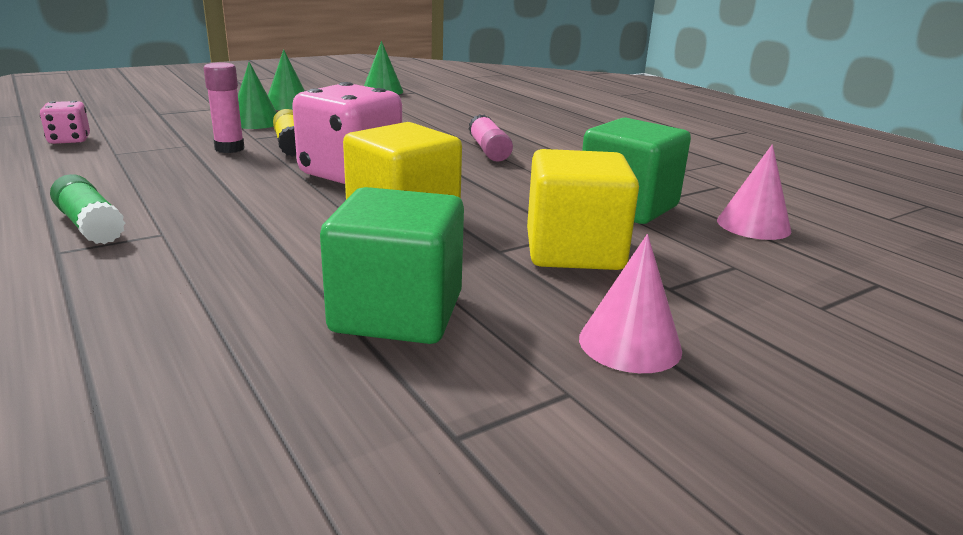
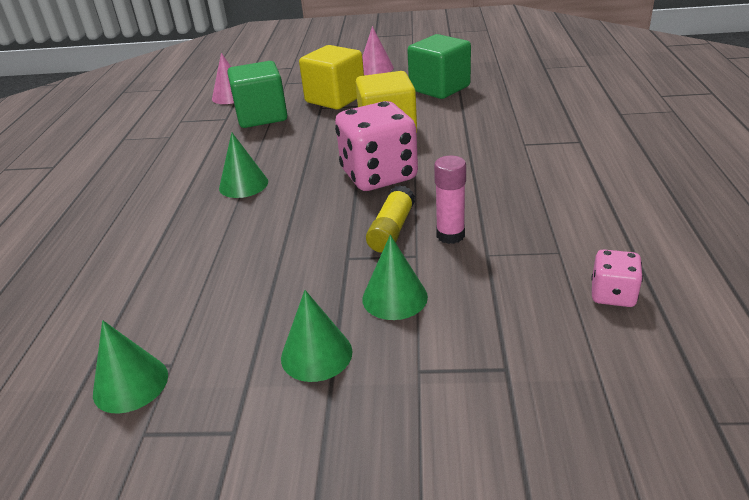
camera: 140 degrees left, 10 degrees up
(90, 225) = (566, 156): green glue stick -> none
(489, 150) = (243, 185): pink glue stick -> green cone

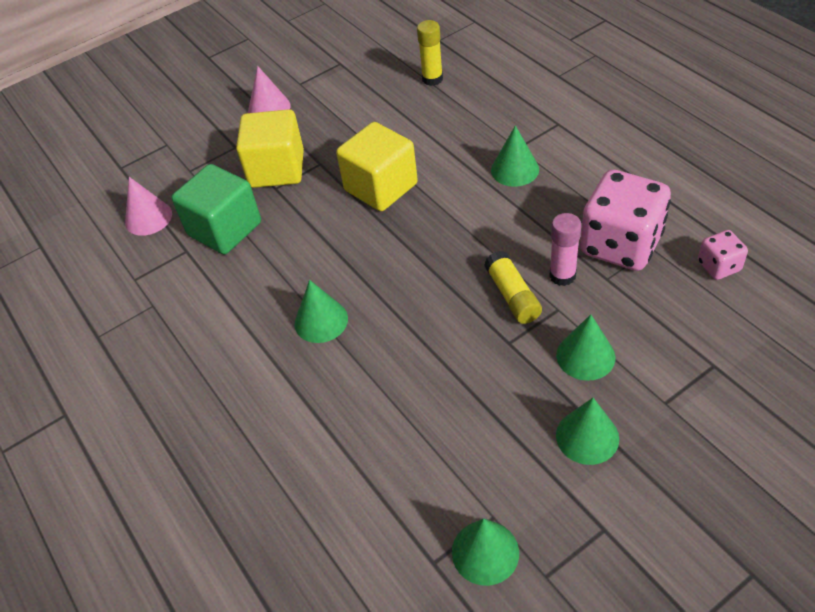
camera: 35 degrees left, 15 degrees up
(379, 175) = (435, 244): pink dice -> pink dice (620, 245)
(439, 88) = (369, 109): green cube -> none
(503, 155) = (515, 169): none -> green cone
(509, 86) = (432, 79): none -> yellow glue stick

